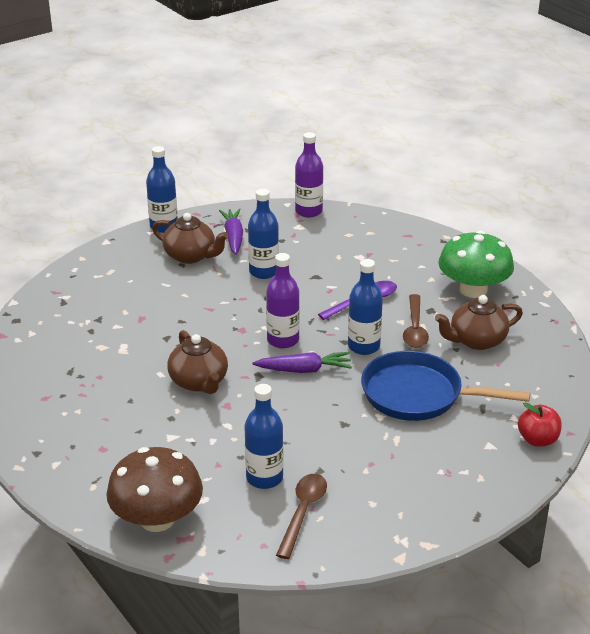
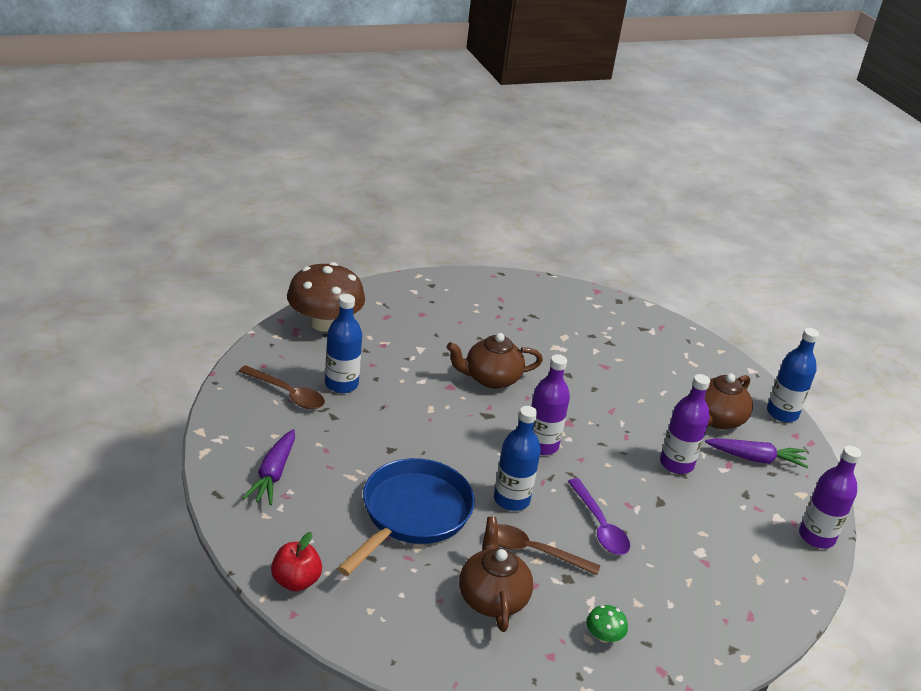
camera: 100 degrees right, 0 degrees up
(264, 272) = (676, 464): blue bottle -> purple bottle
(304, 370) = (485, 446): purple carrot -> purple carrot (273, 474)
(473, 290) = (603, 636): green mushroom -> green mushroom, size x0.41

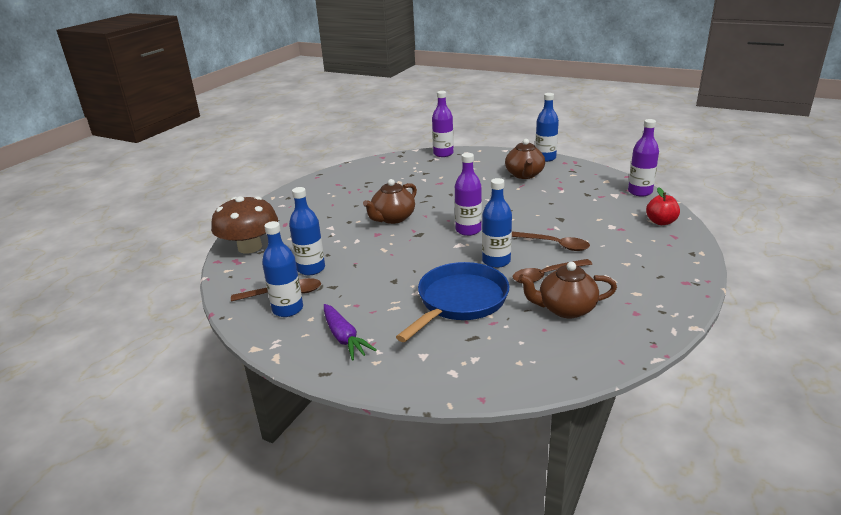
camera: 35 degrees left, 5 degrees down
(270, 412) = (288, 309): none -> blue bottle
(296, 581) = (454, 381): red apple -> red apple (661, 222)
(412, 514) = (459, 301): blue pan -> blue pan turned 45 degrees clockwise
(492, 598) = (565, 309): brown teapot -> brown teapot turned 45 degrees counterclockwise
(599, 525) = (554, 245): purple spoon -> brown spoon
(603, 636) = (640, 287): green mushroom -> none
(676, 464) = (540, 200): purple bottle -> purple bottle (443, 154)
(756, 459) = (566, 179): purple carrot -> none

